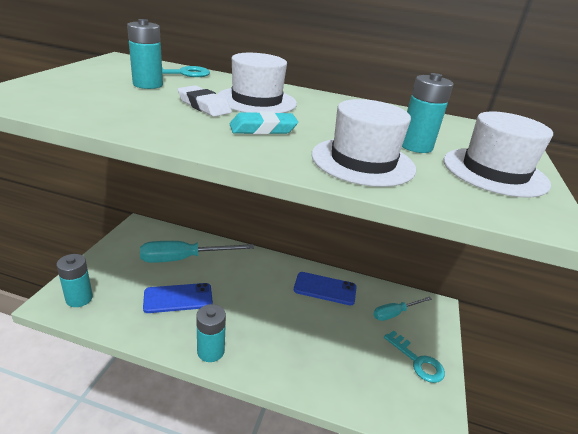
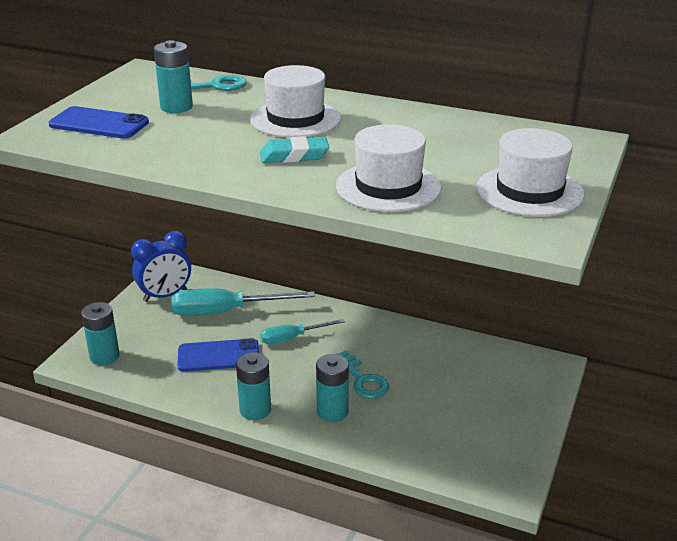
camera: 10 degrees right, 0 degrees up
(135, 244) = (165, 295): none -> blue clock
(204, 106) = (236, 131): white eraser -> none
(325, 289) = (404, 345): blue phone -> blue phone (99, 124)
(395, 313) = (492, 373): turquoise screwdriver -> turquoise screwdriver (292, 338)
(415, 146) = (457, 166): turquoise battery -> turquoise battery (332, 411)
(417, 361) = (506, 423): turquoise key -> turquoise key (362, 380)

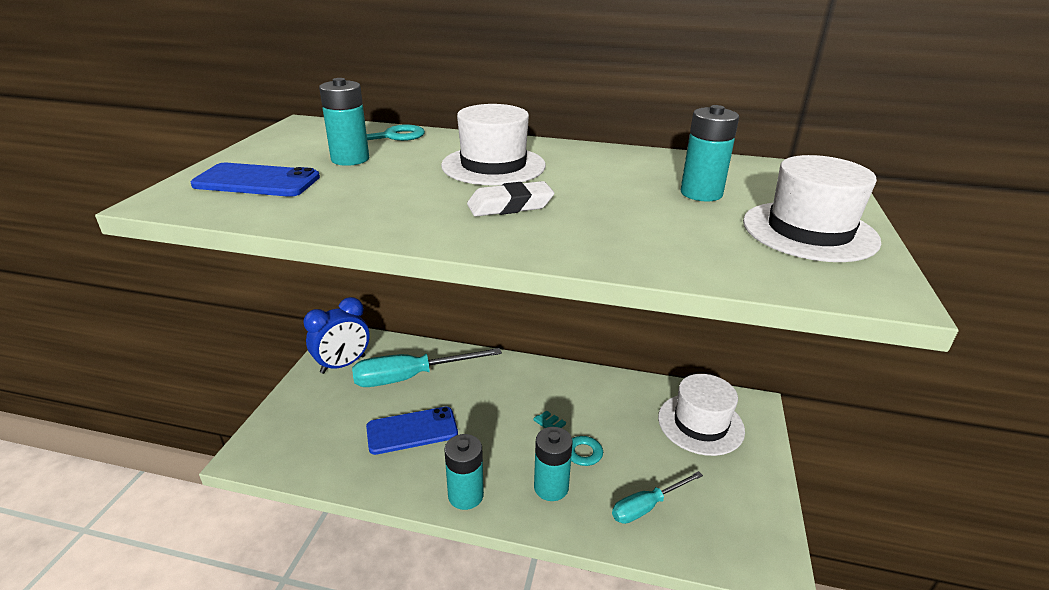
camera: 10 degrees left, 0 degrees up
(104, 356) = (283, 445): turquoise battery -> turquoise battery (701, 193)
(292, 338) = (487, 401): turquoise screwdriver -> turquoise screwdriver (647, 506)
(294, 156) = (510, 206): turquoise eraser -> white eraser
(388, 187) = (643, 236): white hat -> white hat (700, 424)

